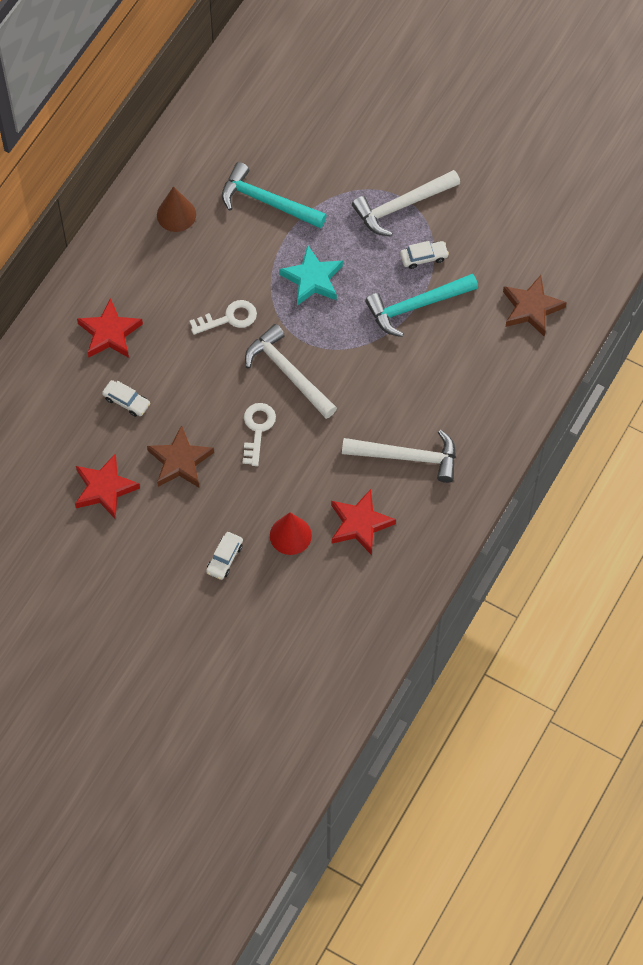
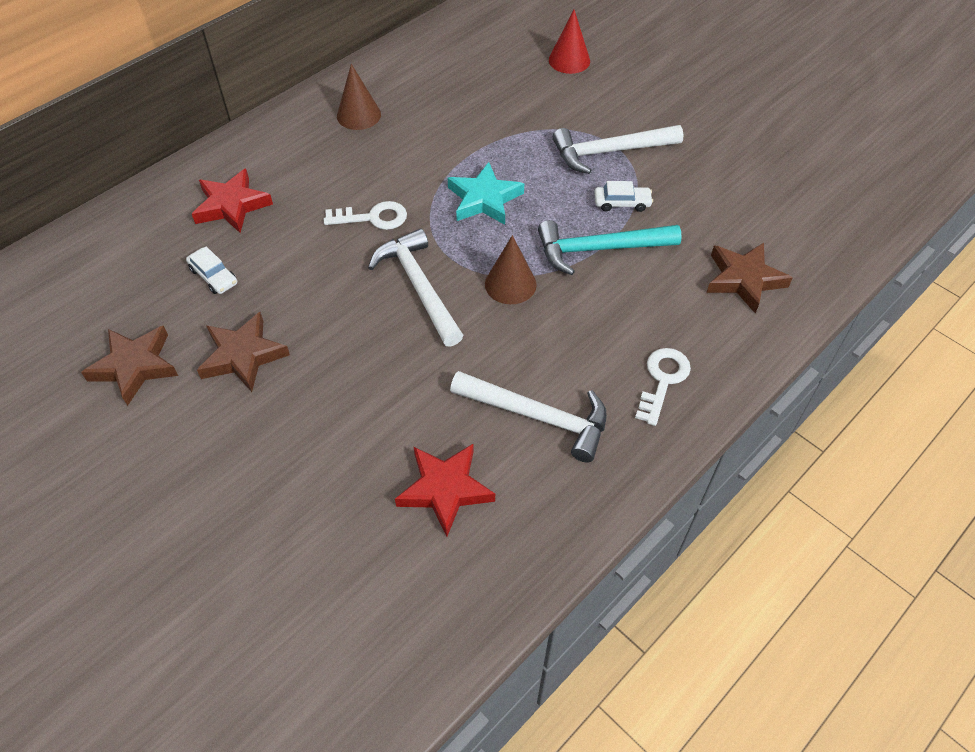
camera: 15 degrees right, 10 degrees down
(104, 489) = (135, 366): red star -> brown star
(224, 558) = (242, 491): white car -> none
(257, 429) = (355, 340): white key -> white key (662, 380)
(267, 201) = (460, 121): turquoise hammer -> none
(290, 535) = (344, 481): red cone -> red cone (569, 60)
(357, 354) = (510, 284): none -> brown cone

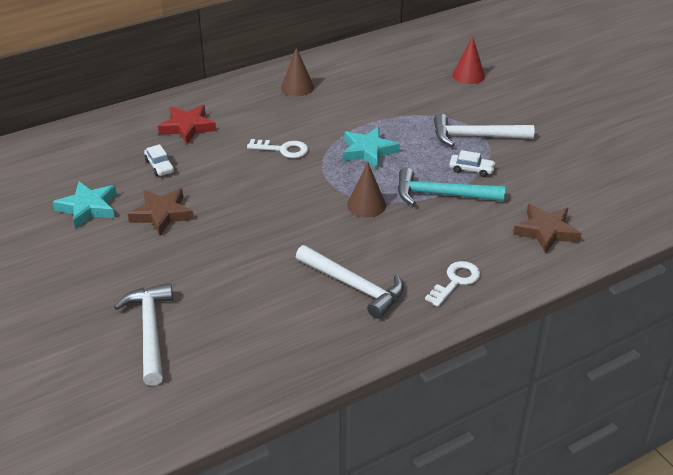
camera: 15 degrees right, 15 degrees down
(135, 366) = (88, 208): brown star -> turquoise star
(419, 286) = (299, 195): white hammer -> white hammer (150, 331)
(445, 489) = (270, 315): red star -> none

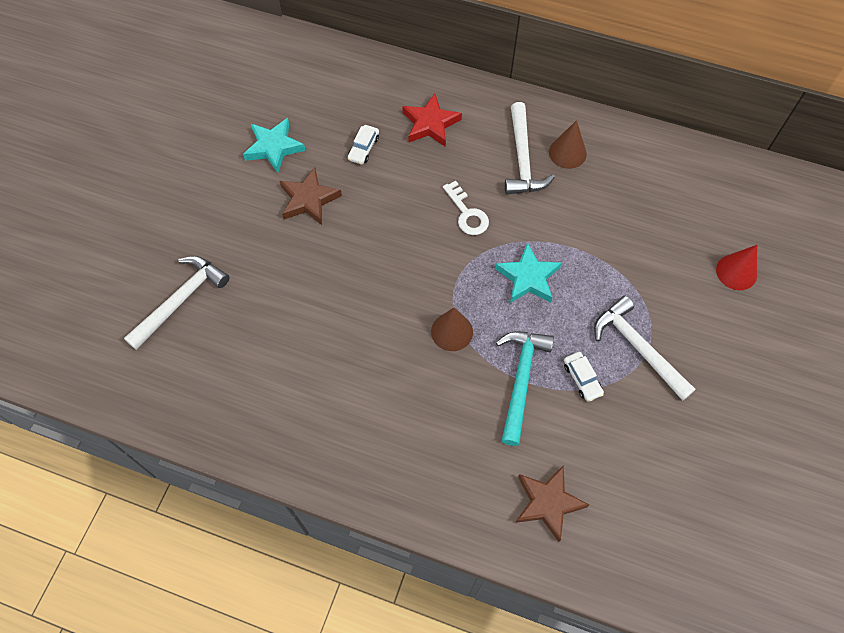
camera: 50 degrees right, 25 degrees up
(354, 286) = (341, 398): white hammer -> white hammer (522, 159)
(441, 194) = (521, 380): turquoise hammer -> turquoise hammer turned 45 degrees clockwise
(456, 281) = (413, 472): white key -> none

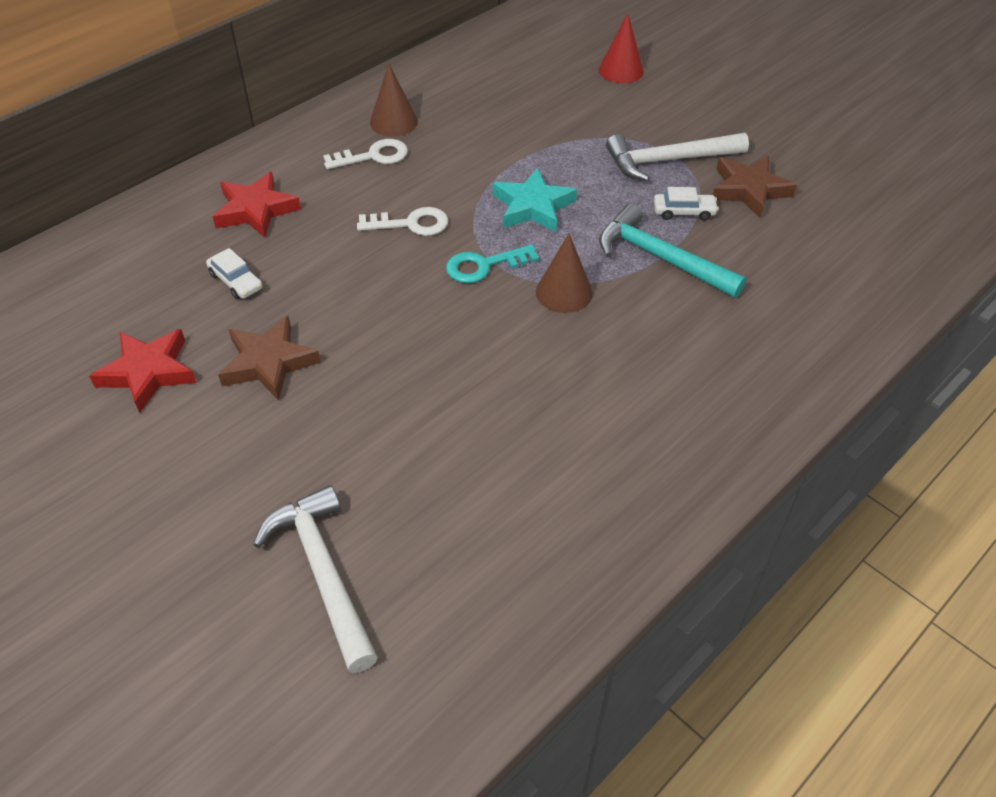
camera: 65 degrees left, 15 degrees down
(274, 147) = (148, 372): turquoise star -> red star
(451, 274) = (484, 266): none -> turquoise key
(522, 159) = (373, 156): white hammer -> white key
(548, 503) = (822, 290): brown star -> brown star (749, 190)

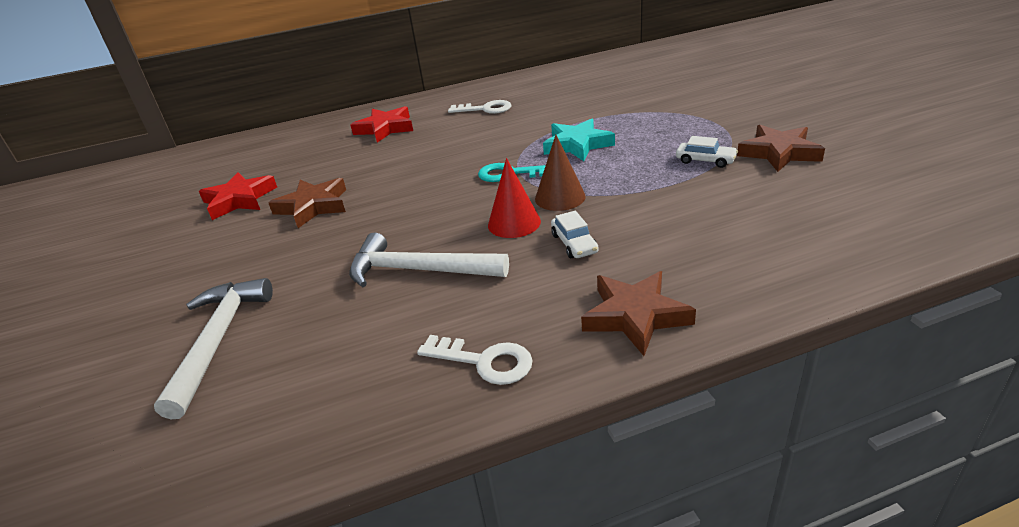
camera: 30 degrees right, 15 degrees down
(236, 281) = (337, 161): white car -> white car (574, 243)
(393, 122) = (515, 93): brown cone -> none
(411, 224) = (478, 145): white key -> white key (484, 361)
(621, 70) = (711, 77): red cone -> red cone (514, 223)
(660, 258) = (661, 186): turquoise hammer -> none
(668, 160) = (714, 129): white hammer -> white hammer (418, 270)
(725, 427) = (635, 316): none -> brown star

